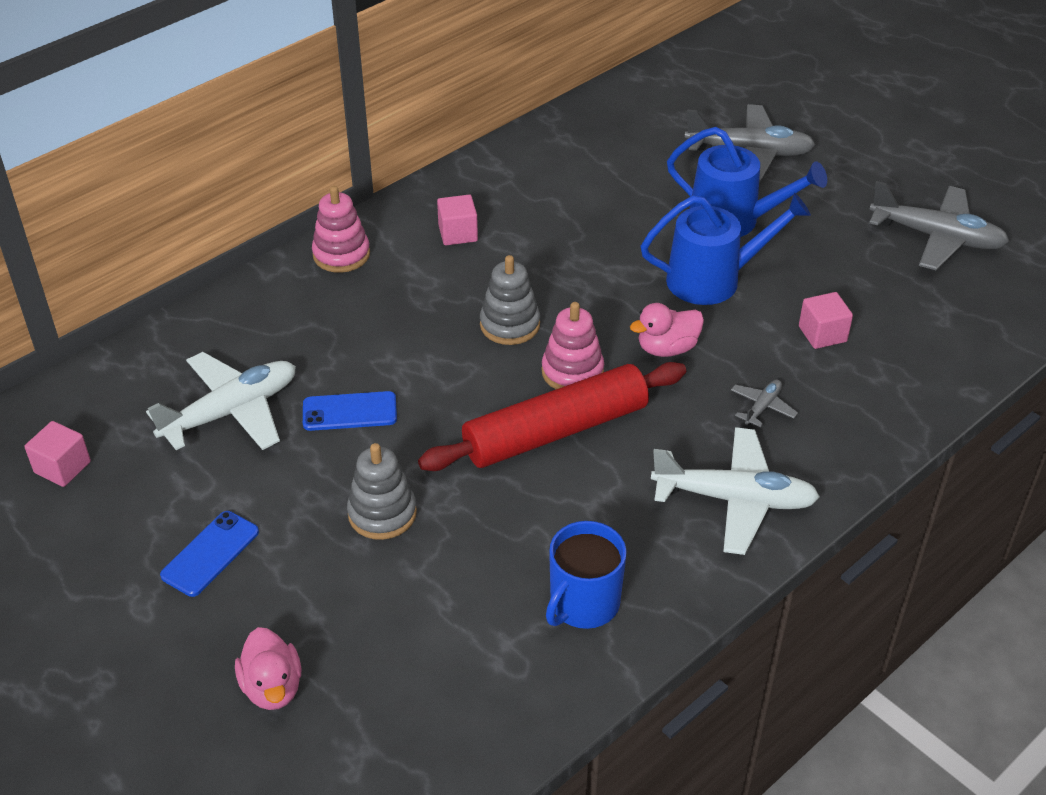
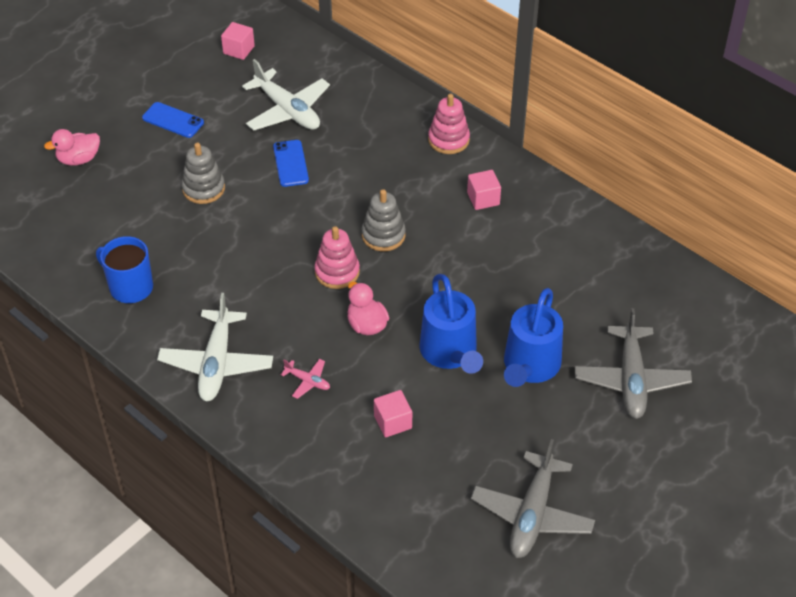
camera: 85 degrees right, 5 degrees up
(555, 431) = (278, 266): red rolling pin -> none
(762, 407) = (307, 381): grey plane -> pink plane

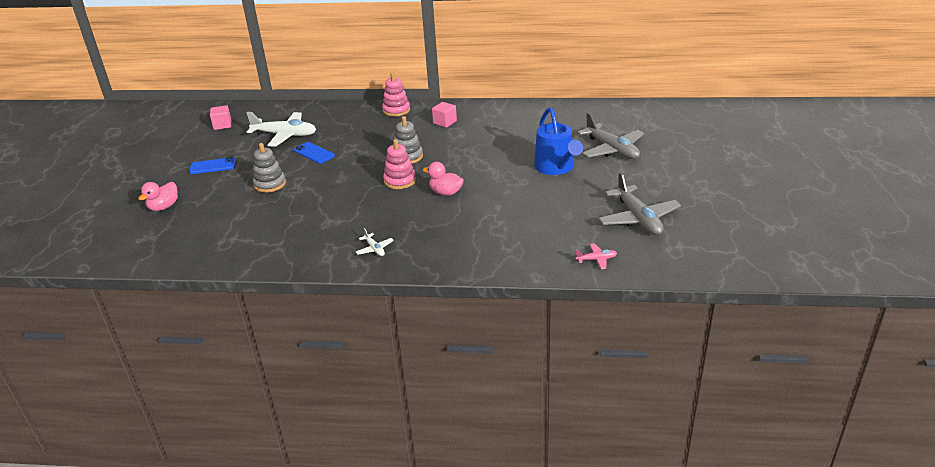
camera: 35 degrees left, 15 degrees down
(130, 287) = (272, 244): blue mug -> none
(216, 363) = (374, 249): white plane -> white plane, size x0.46
(307, 381) = (442, 229): pink plane -> pink plane (596, 259)
(393, 422) = (514, 221): pink cube -> none
(450, 353) = (507, 182): blue watering can -> none

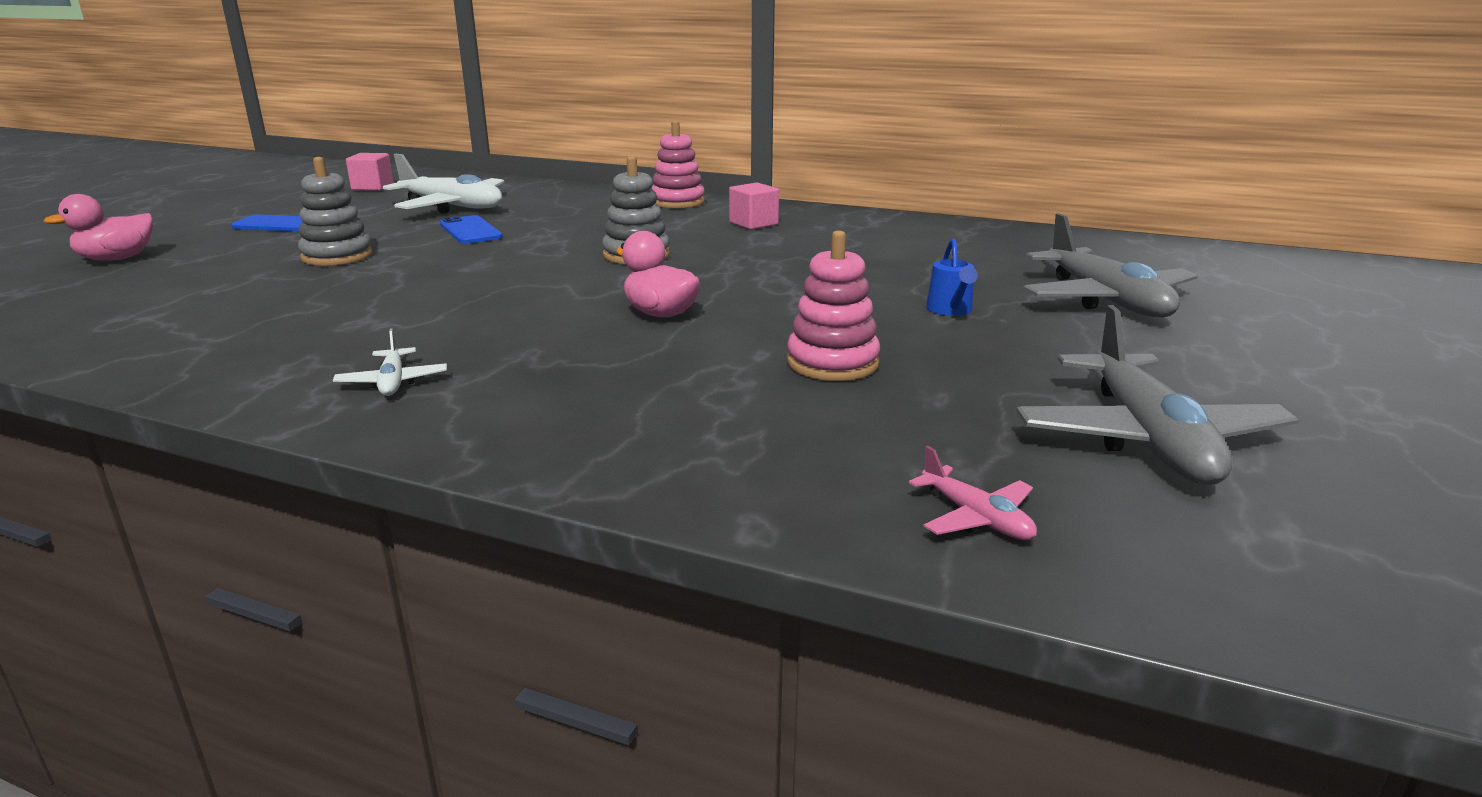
camera: 15 degrees right, 10 degrees down
(400, 181) = (583, 284): pink stacking toy -> pink stacking toy (832, 363)
(556, 168) = (950, 310): blue watering can -> blue watering can, size x0.46
(596, 259) = (976, 518): pink plane -> pink plane turned 45 degrees clockwise

